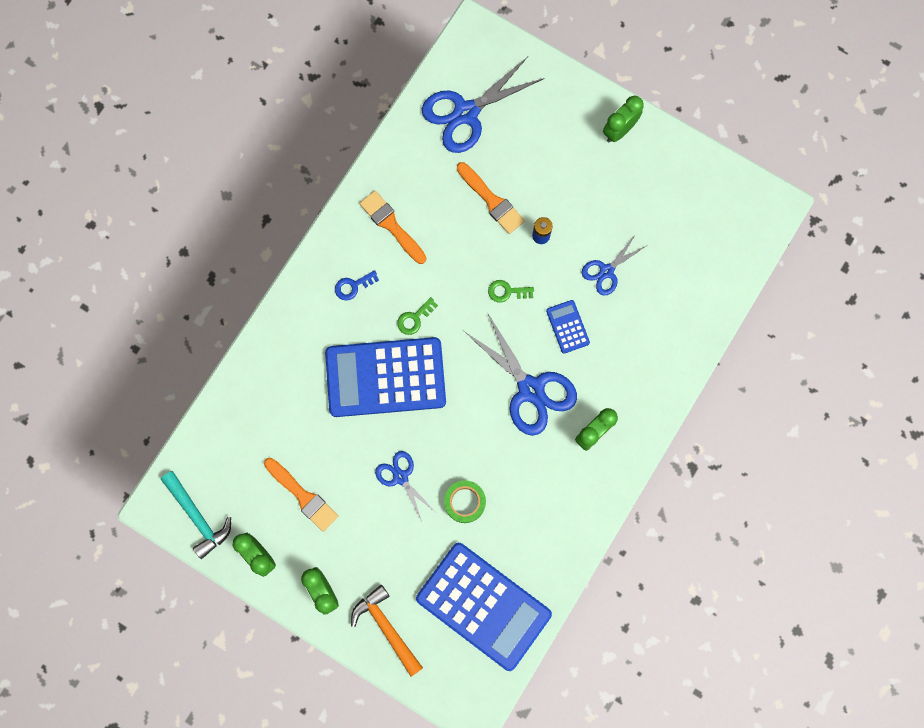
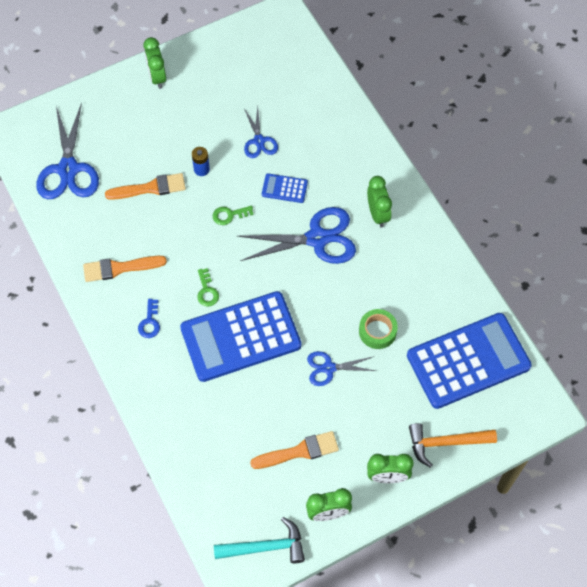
camera: 60 degrees left, 15 degrees down
(385, 377) = (240, 337): blue calculator -> blue calculator turned 45 degrees clockwise
(507, 291) = (229, 215): green key -> green key turned 45 degrees clockwise

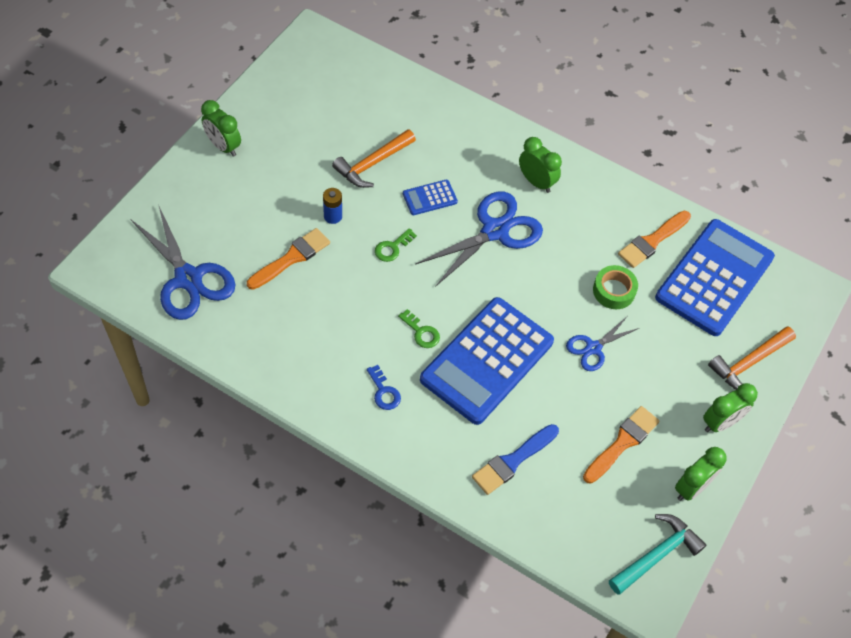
camera: 35 degrees left, 5 degrees down
(120, 268) = (314, 353): orange brush -> orange brush (652, 241)
(208, 421) = (513, 461): none -> blue brush
(259, 141) = (372, 164): blue scissors -> orange hammer

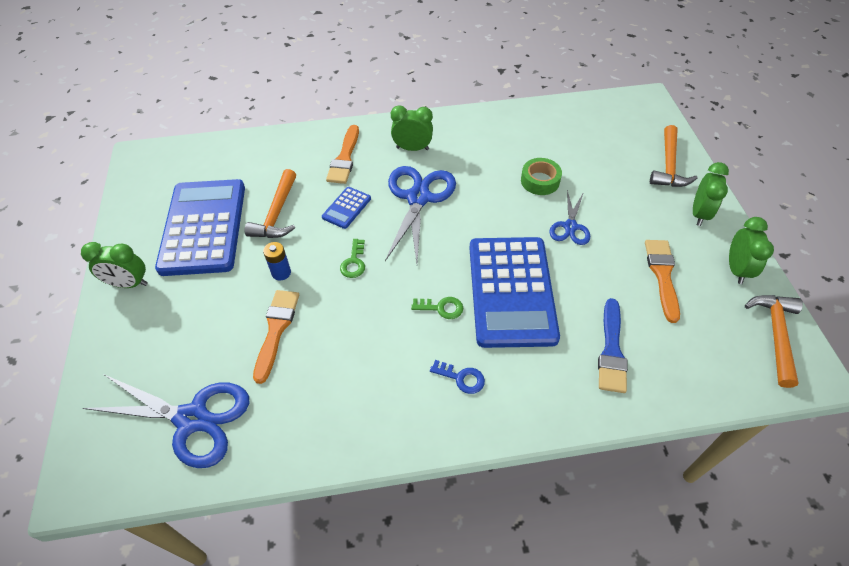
camera: 35 degrees left, 5 degrees down
(652, 241) = (527, 135): orange brush -> orange brush (344, 158)
(656, 555) = (775, 335): turquoise hammer -> orange hammer
(714, 278) = (588, 131): blue calculator -> blue calculator (203, 227)

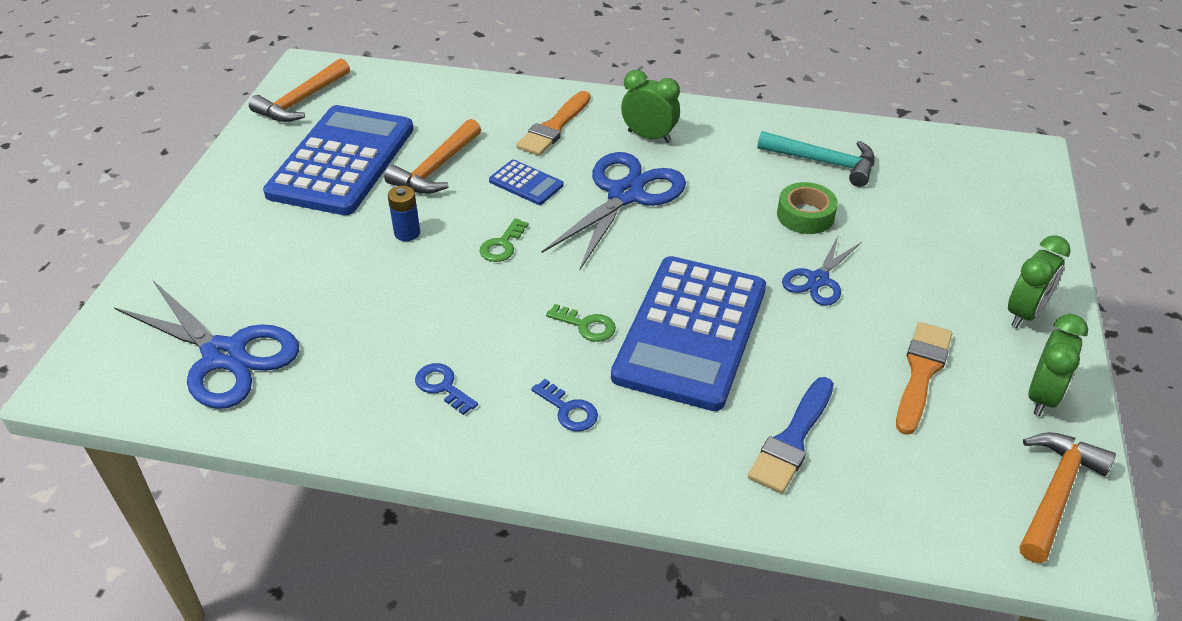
camera: 20 degrees right, 10 degrees down
(129, 284) = (227, 198): green clock -> none
(276, 330) = (368, 292): orange brush -> none
(346, 208) = (526, 183): blue calculator -> blue calculator turned 105 degrees counterclockwise
(367, 389) = (442, 386): none -> blue key
(532, 138) = (823, 162): none -> turquoise hammer
(668, 165) = (1012, 242): orange hammer -> orange hammer (301, 101)

